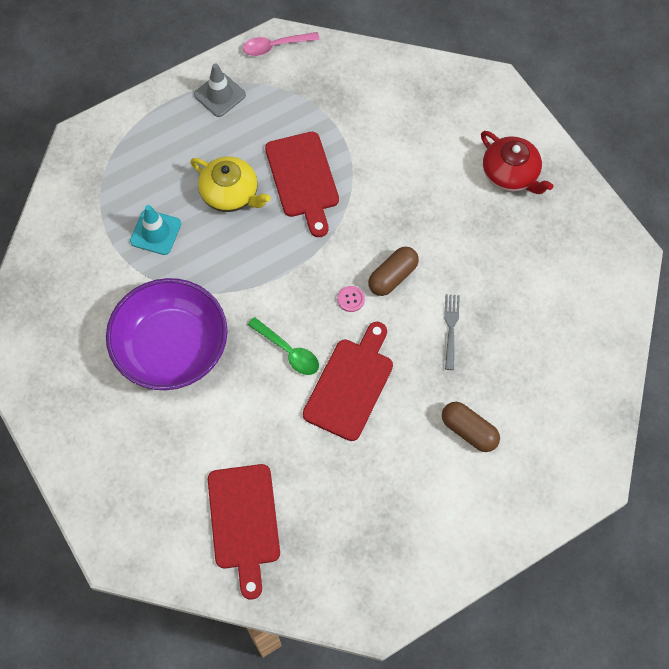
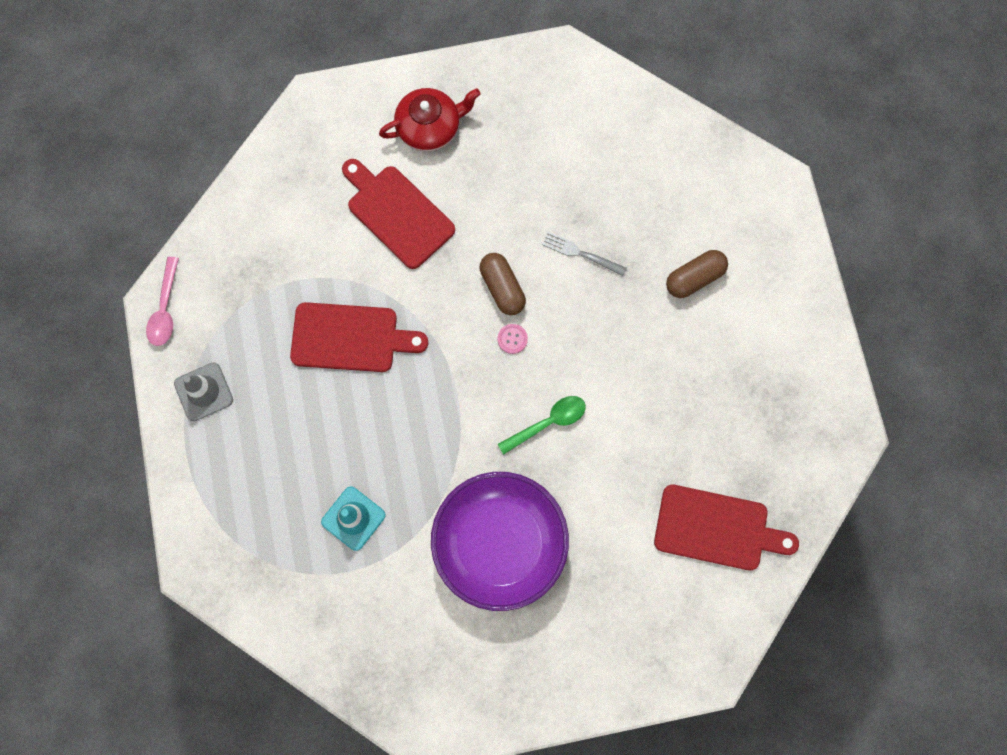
camera: 70 degrees left, 10 degrees up
(231, 194) = (337, 421): yellow teapot -> none
(350, 385) = (607, 373): red cutting board -> red cutting board (397, 213)

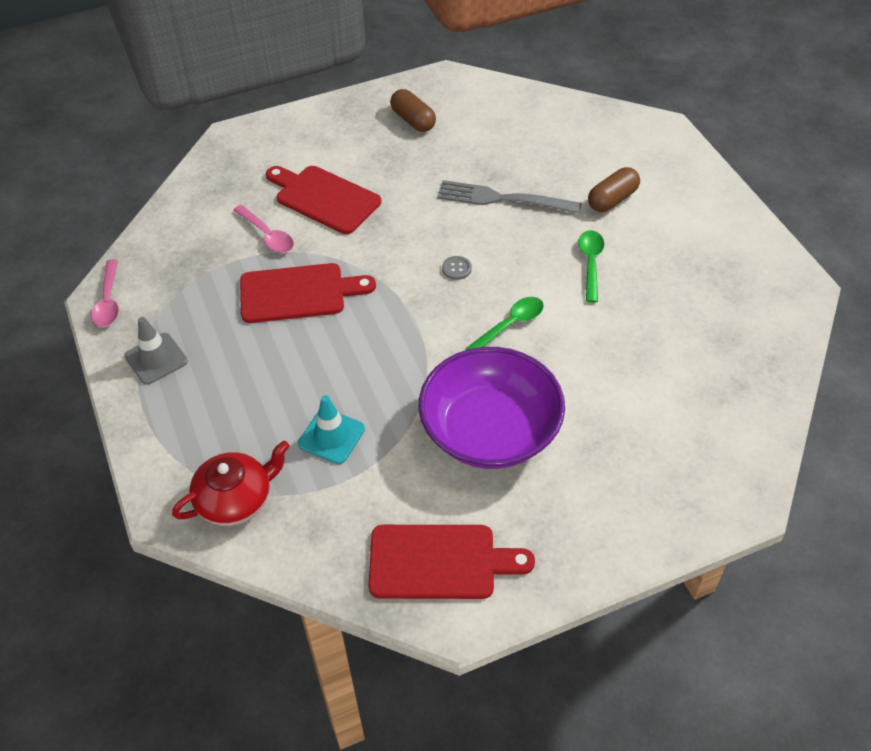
camera: 10 degrees left, 25 degrees down
(331, 253) = (267, 235): none -> pink spoon
(430, 128) = (341, 138): red teapot -> red teapot (236, 499)
(502, 288) = (436, 234): brown capsule -> brown capsule (413, 120)
(512, 339) = (456, 268): pink button -> grey button
(580, 253) = (502, 199): grey fork -> grey fork, size x1.73
(647, 361) = (590, 264): none -> green spoon
(717, 528) = (705, 379): red cutting board -> red cutting board (439, 562)

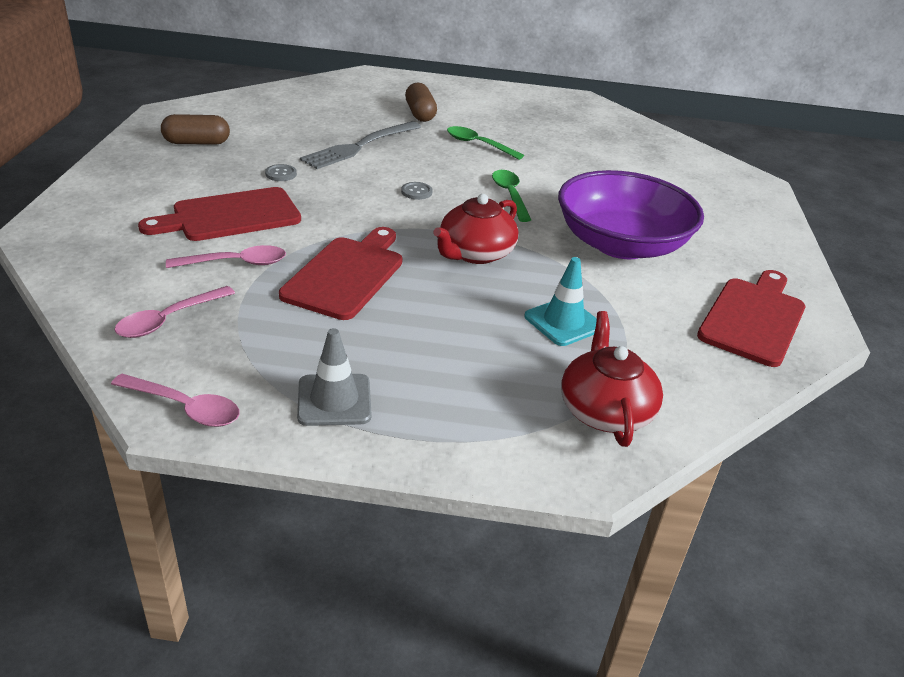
camera: 65 degrees left, 15 degrees down
(183, 245) = (169, 319): none -> pink spoon
(389, 346) = (475, 253): none -> red teapot
(409, 186) = (281, 174): none -> grey button

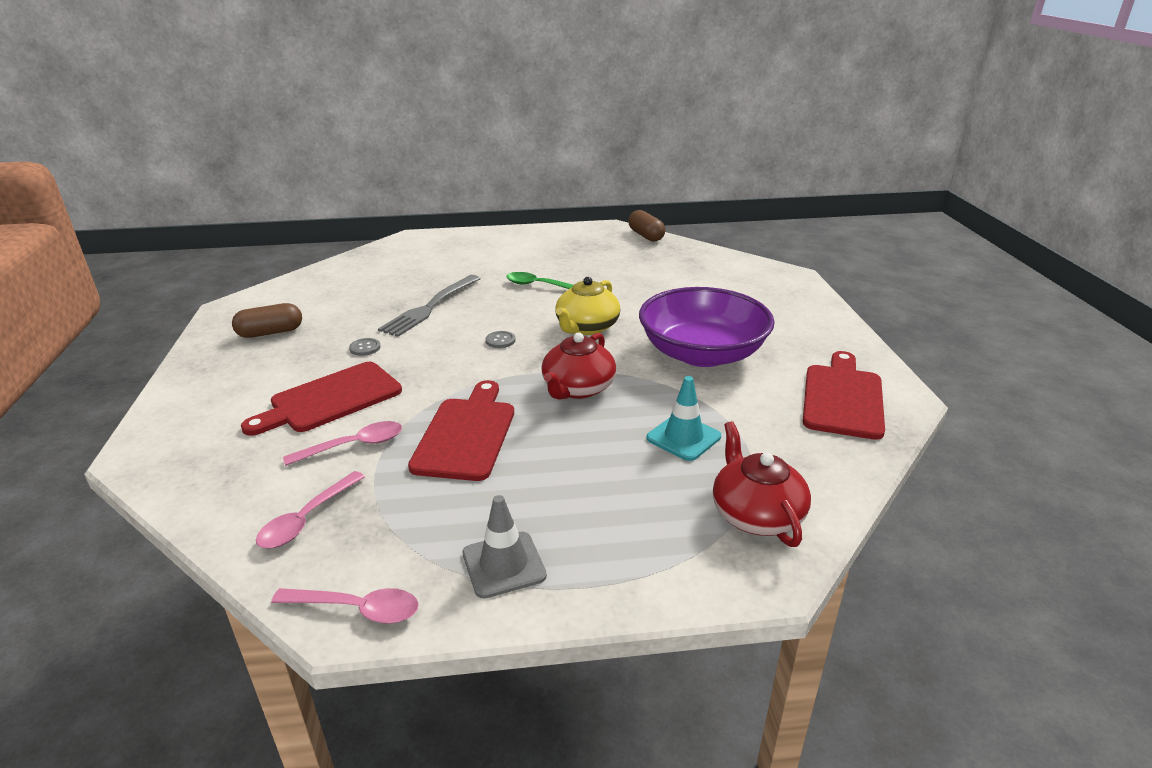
camera: 10 degrees left, 5 degrees down
(420, 114) = (474, 266): brown capsule -> brown capsule (646, 236)
(510, 195) = (586, 327): green spoon -> yellow teapot

